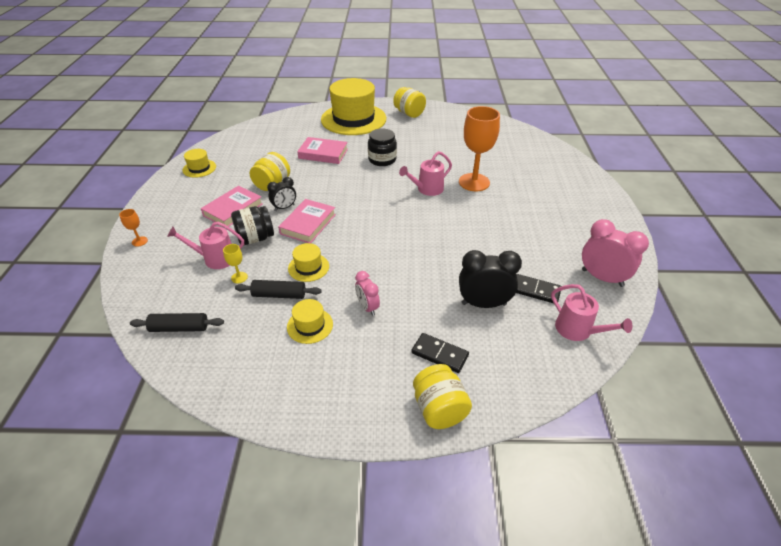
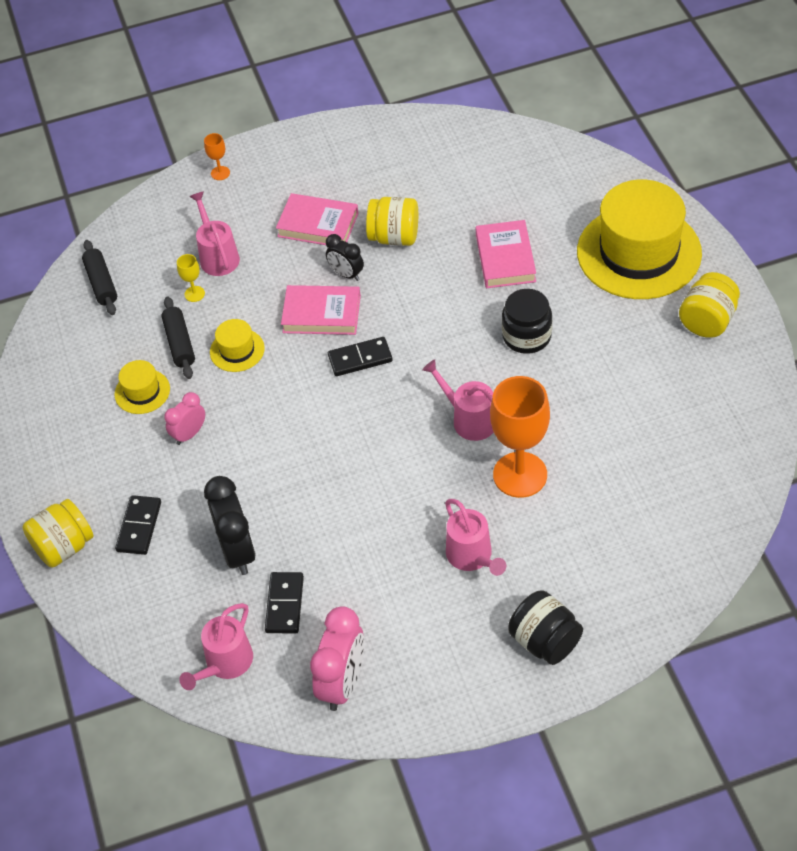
camera: 75 degrees right, 10 degrees up
(199, 168) = (394, 143): yellow hat -> none
(255, 238) = (270, 275): black jar -> black jar (545, 641)
(356, 217) = (360, 359): none -> black domino
(522, 209) = (472, 556): none -> pink watering can

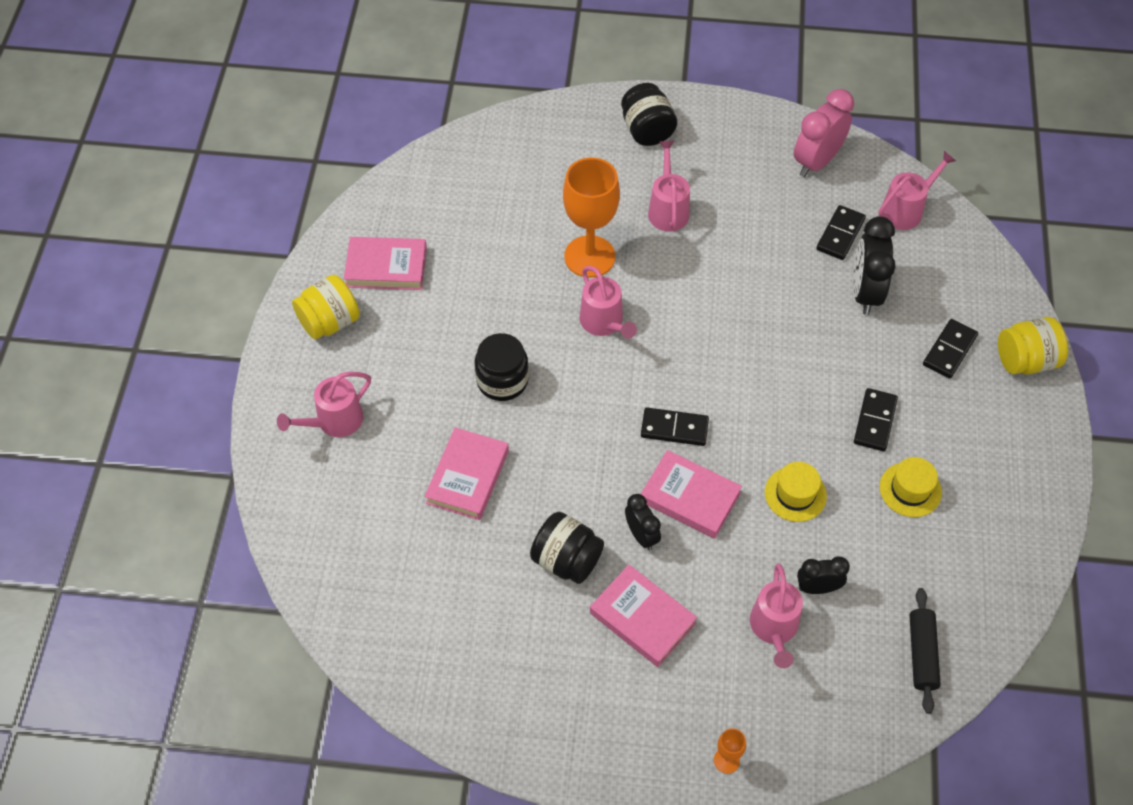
camera: 160 degrees left, 5 degrees up
(179, 343) = (854, 530): black rolling pin -> none
(189, 434) = (875, 421): pink clock -> black domino
(194, 294) = (817, 587): yellow goblet -> black clock
(394, 237) = (566, 560): yellow jar -> black jar
(639, 252) = (334, 421): yellow hat -> pink watering can
(698, 386) = (386, 267): none -> pink book

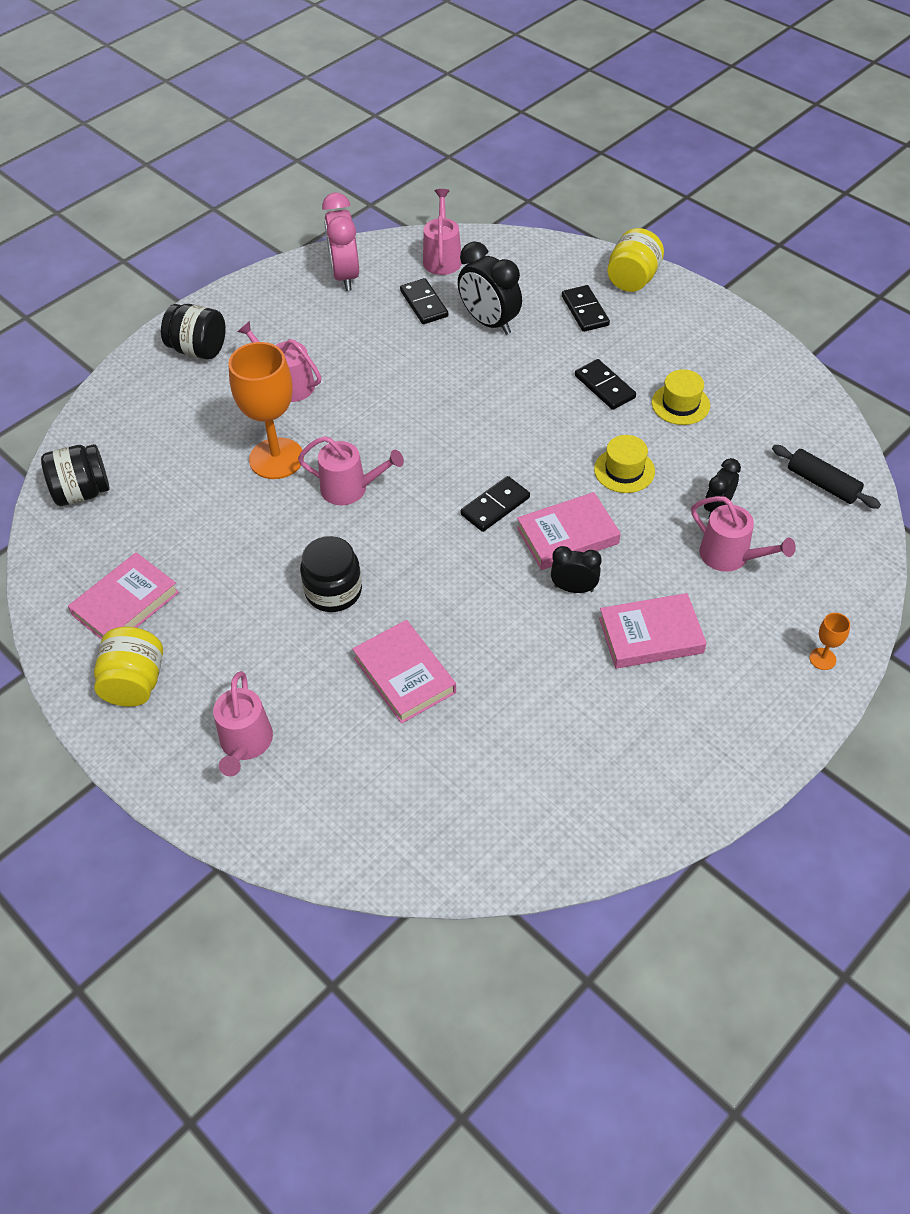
camera: 50 degrees left, 5 degrees down
(566, 560) = (551, 653): black jar -> black jar (82, 492)

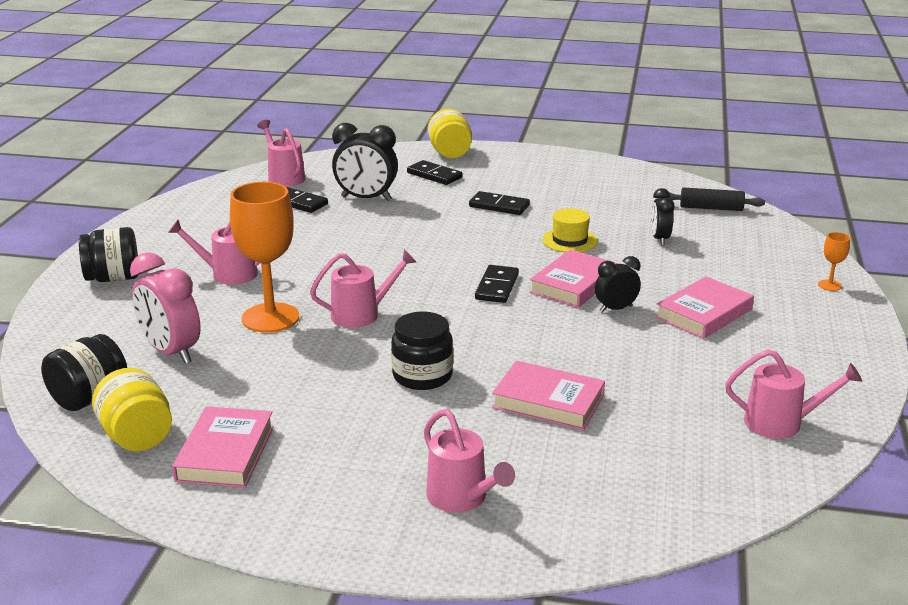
camera: 35 degrees left, 25 degrees down
(135, 683) = (299, 502): yellow jar -> yellow jar (137, 437)
(345, 276) = (208, 205): pink clock -> pink clock (171, 352)
(680, 404) = (565, 199): yellow hat -> none
(730, 556) = (701, 258): pink watering can -> pink watering can (781, 423)

